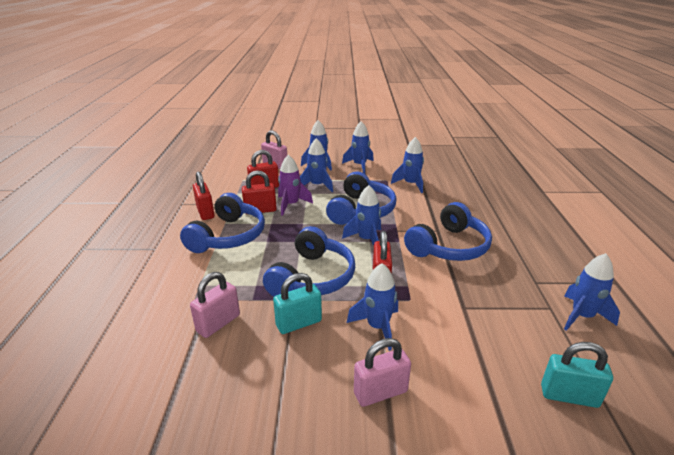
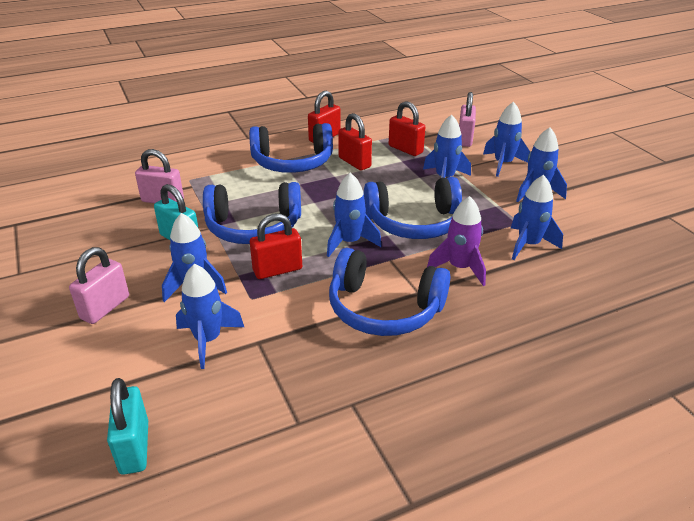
camera: 65 degrees right, 5 degrees up
(291, 205) = (383, 175): purple rocket -> purple rocket (459, 268)
(380, 392) = (105, 308): pink padlock -> pink padlock turned 75 degrees clockwise
(581, 316) = (294, 458): blue rocket -> blue rocket (208, 340)

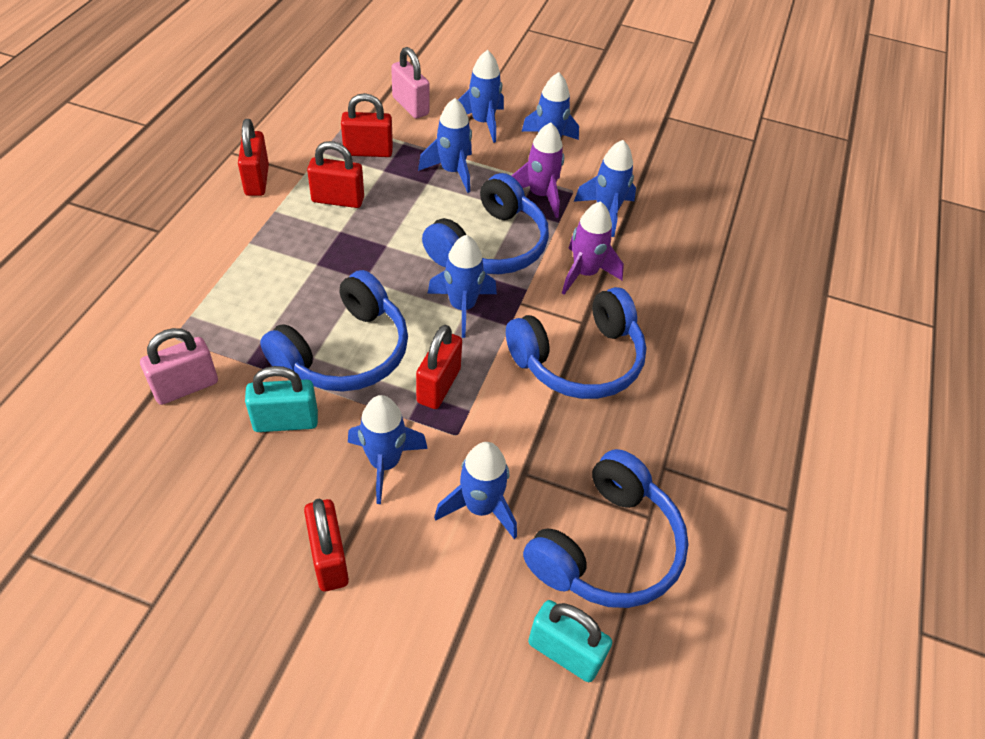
camera: 50 degrees left, 15 degrees up
(105, 308) = (329, 558): pink padlock -> red padlock
(292, 162) = (268, 238): blue headphones -> blue headphones (607, 547)
(489, 214) = (540, 195): none -> purple rocket

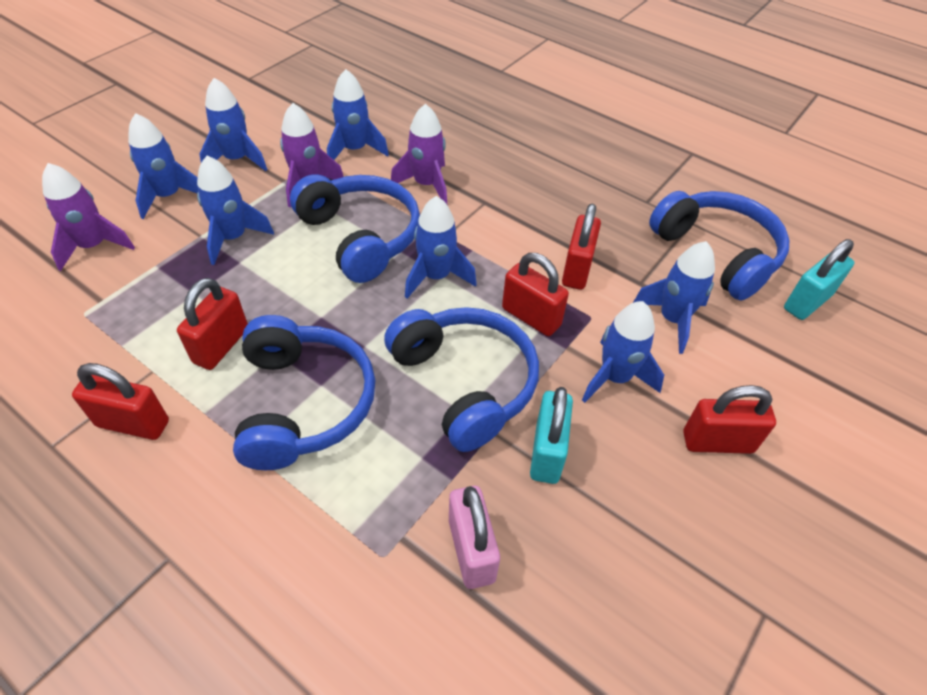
camera: 70 degrees left, 0 degrees up
(368, 152) = (151, 301): red padlock -> red padlock (577, 270)
(410, 106) = (94, 246): pink padlock -> purple rocket
(579, 360) = (527, 216): blue headphones -> blue headphones (304, 403)

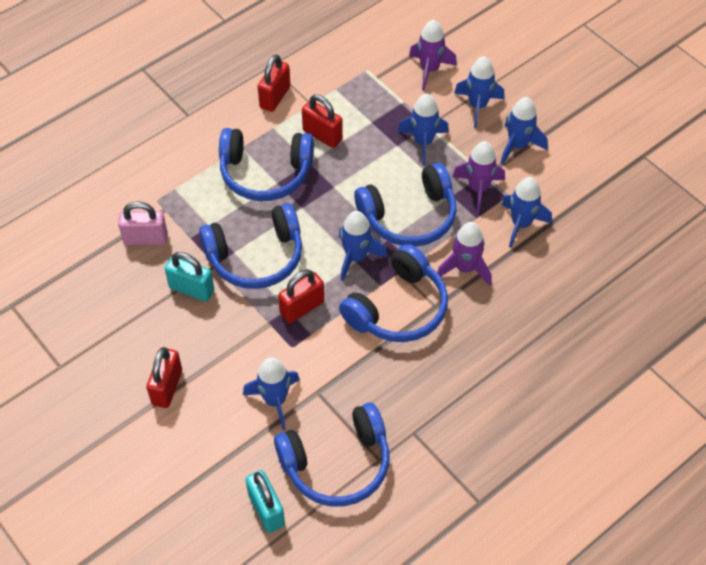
camera: 105 degrees right, 5 degrees up
(499, 230) = (398, 308): none -> blue headphones
(577, 270) = (342, 351): red padlock -> none
(615, 377) = (235, 344): blue rocket -> none

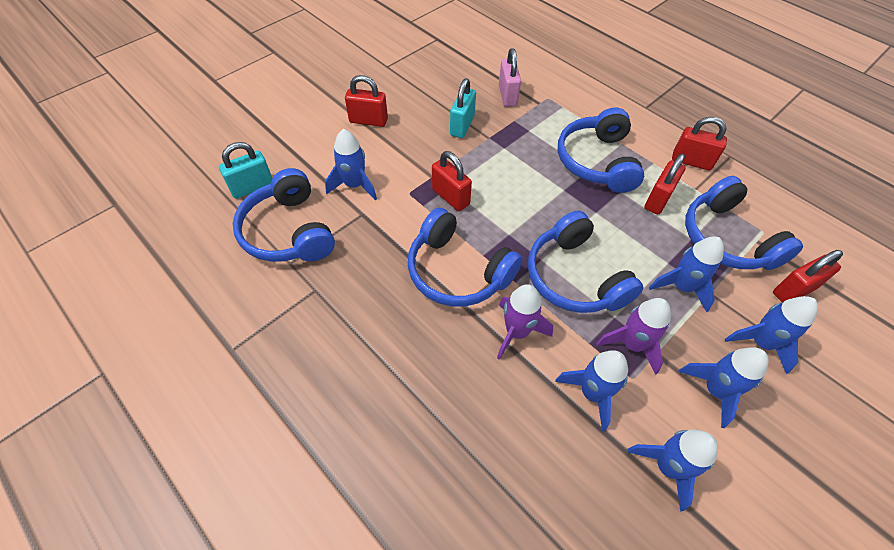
camera: 85 degrees right, 0 degrees up
(256, 257) = (501, 162): blue headphones -> blue headphones (727, 239)
(356, 257) = (514, 234): blue rocket -> blue rocket (667, 467)
(429, 70) = (794, 290): purple rocket -> red padlock

